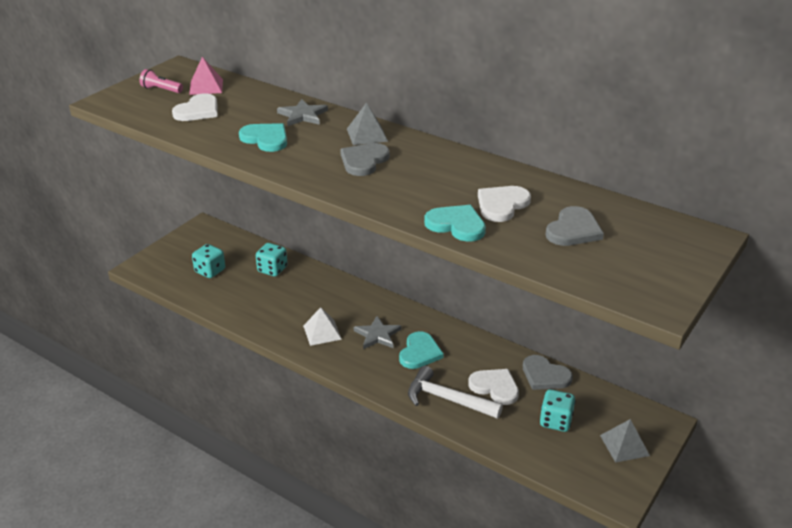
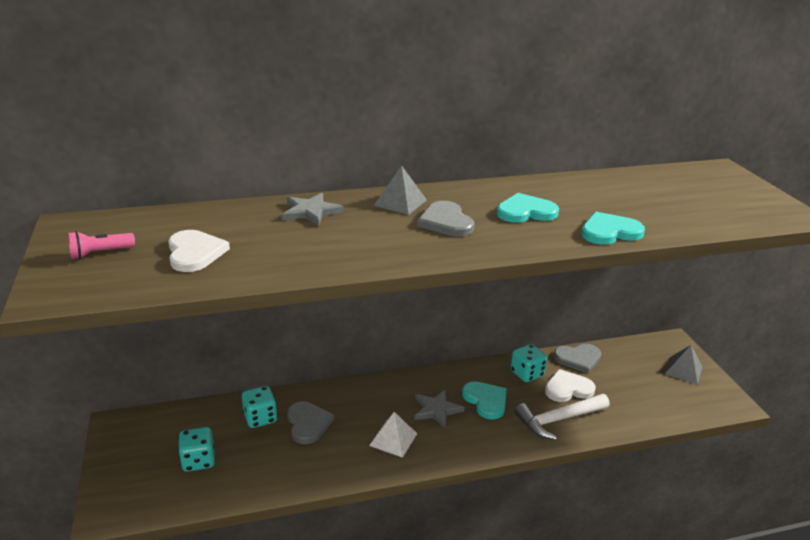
camera: 50 degrees left, 5 degrees down
(206, 87) = (150, 229): pink pyramid -> none
(266, 139) = (325, 245): turquoise heart -> turquoise heart (525, 212)
(502, 205) = (598, 204): white heart -> none
(555, 421) = (632, 384): turquoise dice -> turquoise dice (527, 374)
(573, 230) = (667, 198): grey heart -> grey heart (308, 423)

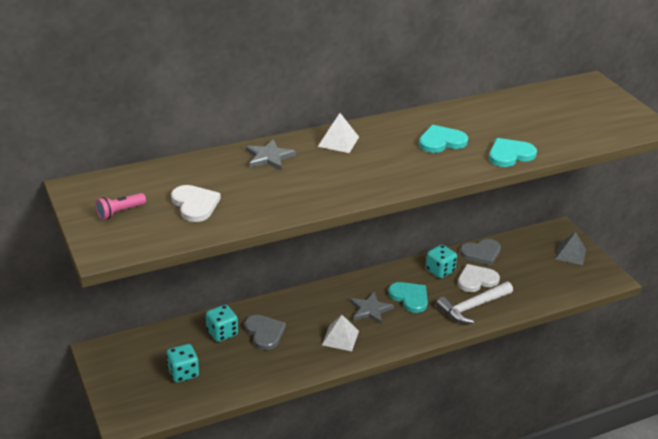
camera: 10 degrees left, 5 degrees up
(400, 202) = (338, 141): grey pyramid -> white pyramid
(446, 222) = (381, 157): grey heart -> none

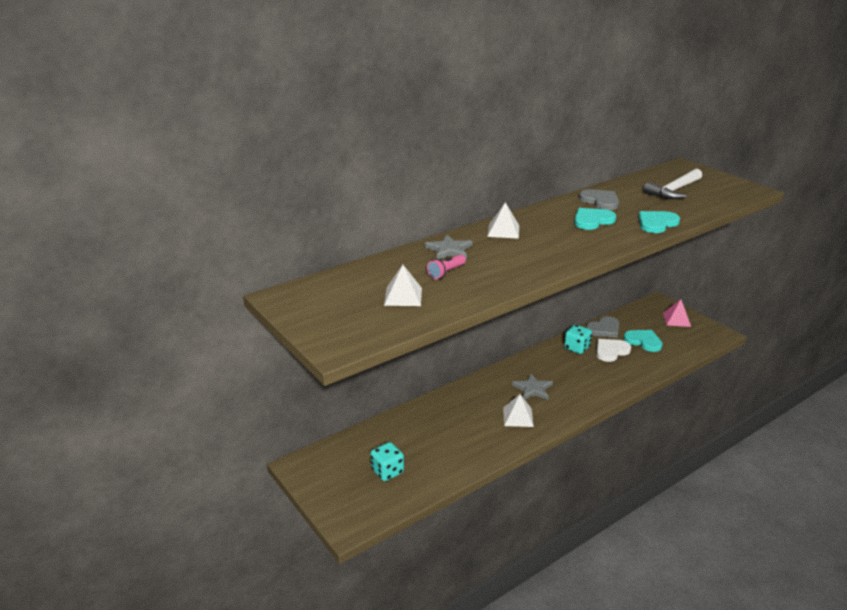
camera: 10 degrees left, 5 degrees down
(120, 212) = (333, 312): pink flashlight -> pink flashlight (446, 272)
(195, 204) = (403, 296): white heart -> white pyramid
(222, 333) = (409, 429): turquoise dice -> none
(264, 333) = (448, 423): grey heart -> grey heart (600, 201)
(410, 298) = (562, 374): turquoise heart -> turquoise heart (643, 341)
(472, 307) = (619, 373): white hammer -> white hammer (674, 191)
(570, 254) = (676, 319): grey pyramid -> pink pyramid

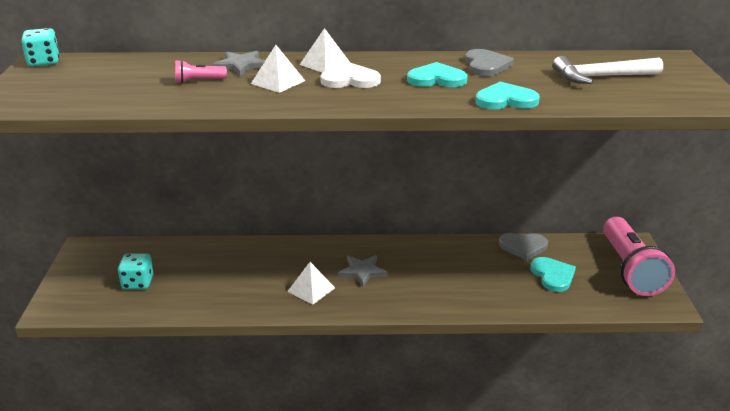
camera: 35 degrees right, 0 degrees up
(403, 296) = (125, 87): white pyramid -> white pyramid (278, 82)
(576, 348) = (464, 253): turquoise dice -> turquoise dice (44, 62)
(611, 351) = (499, 270): white heart -> white heart (350, 80)
(676, 319) = (630, 269): pink pyramid -> pink flashlight

